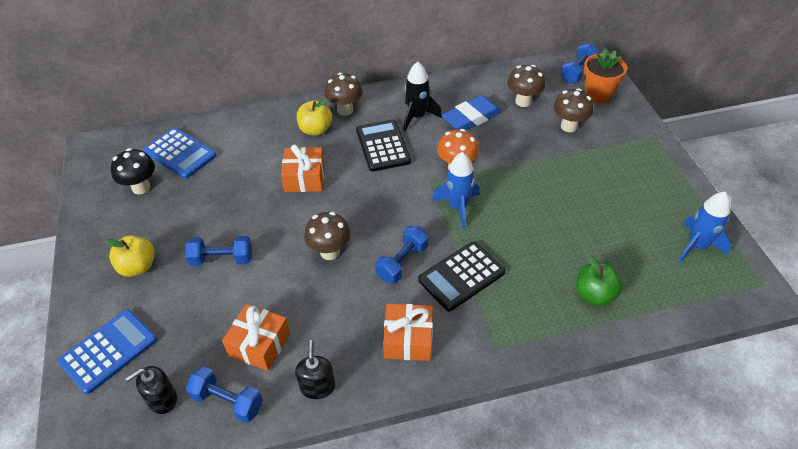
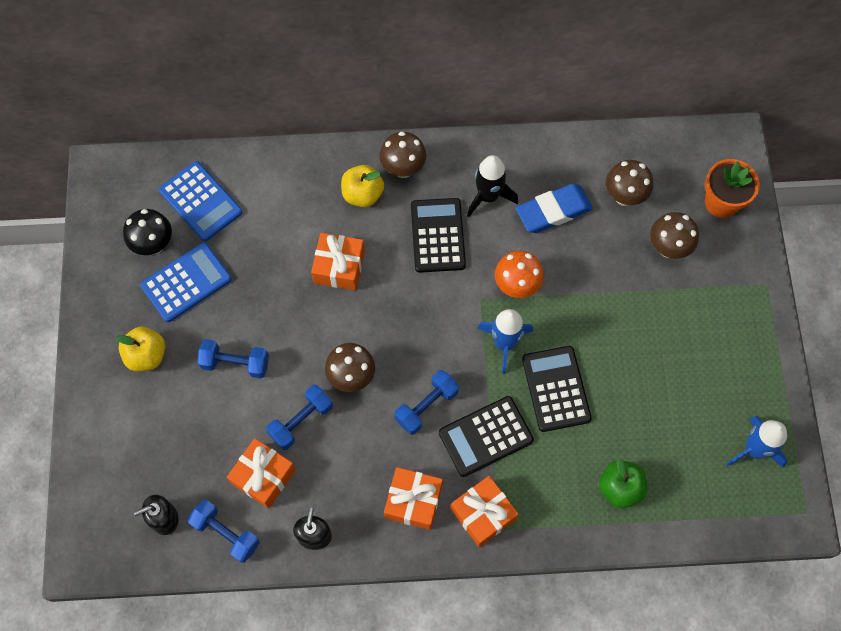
camera: 10 degrees right, 20 degrees up
(108, 351) = (114, 453): blue calculator -> blue calculator (186, 282)
(477, 338) = (483, 514): none -> orange gift
(512, 231) = (556, 389): none -> black calculator
(577, 72) = (708, 159): blue dumbbell -> blue dumbbell (301, 421)

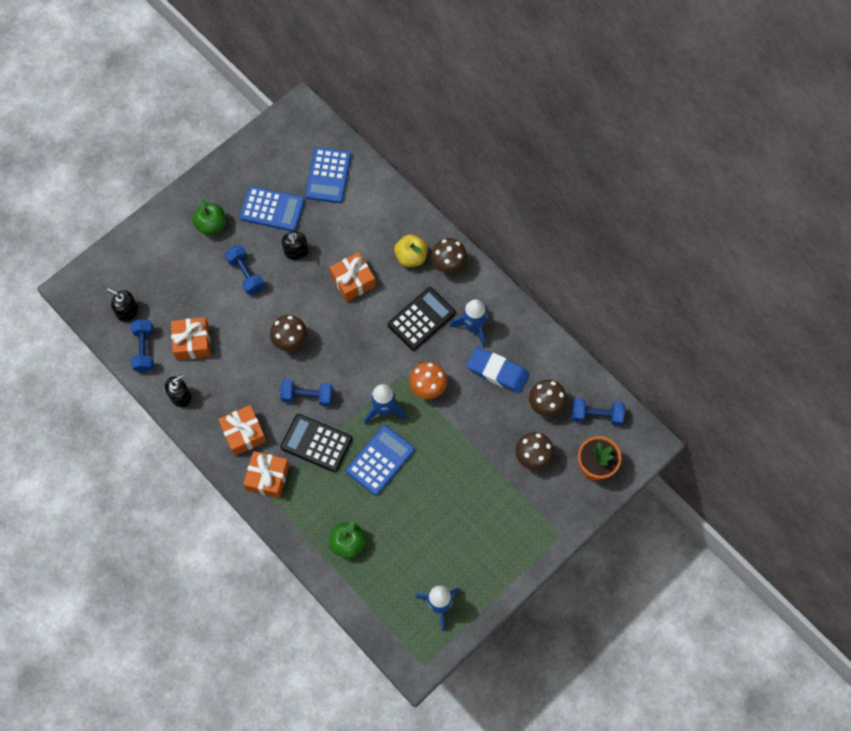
camera: 50 degrees right, 0 degrees up
(146, 355) = (211, 225): yellow apple -> green apple
(154, 245) = (280, 174): black mushroom -> none
(256, 295) = (296, 251): none -> black soap dispenser
(301, 421) = (241, 336): blue dumbbell -> blue dumbbell (596, 415)
(488, 196) = (473, 327): black rocket -> blue rocket
(556, 389) = (380, 460): black calculator -> blue calculator

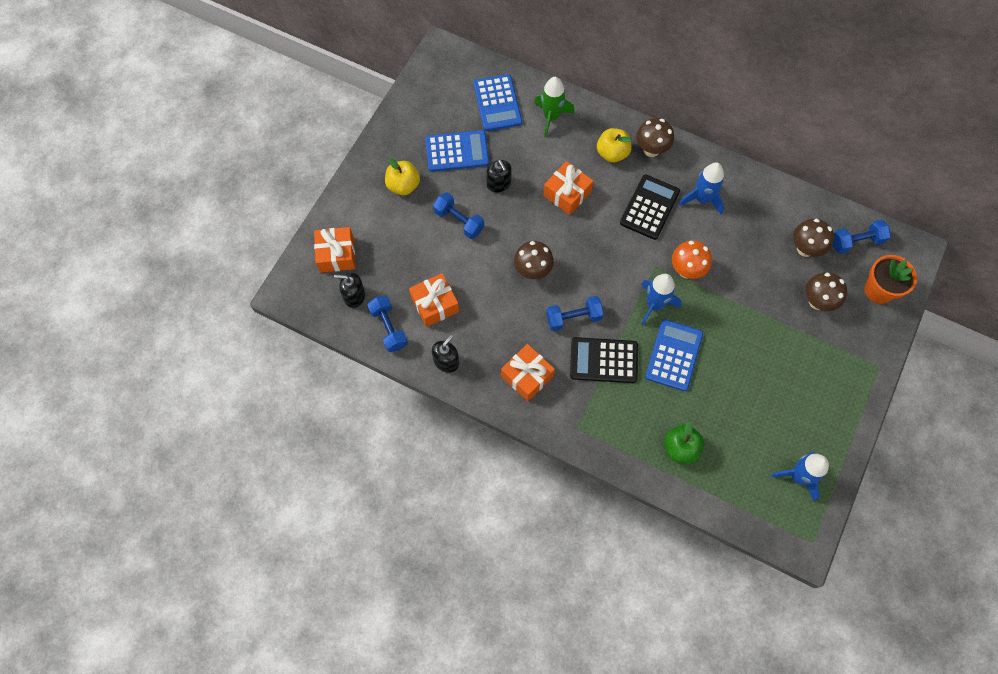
camera: 20 degrees left, 0 degrees up
(211, 225) = (403, 185): green apple -> yellow apple
(268, 477) = (571, 411): orange gift -> orange gift (336, 254)
(371, 204) = (551, 117): none -> green rocket
(497, 372) = (745, 233): blue eraser -> none

